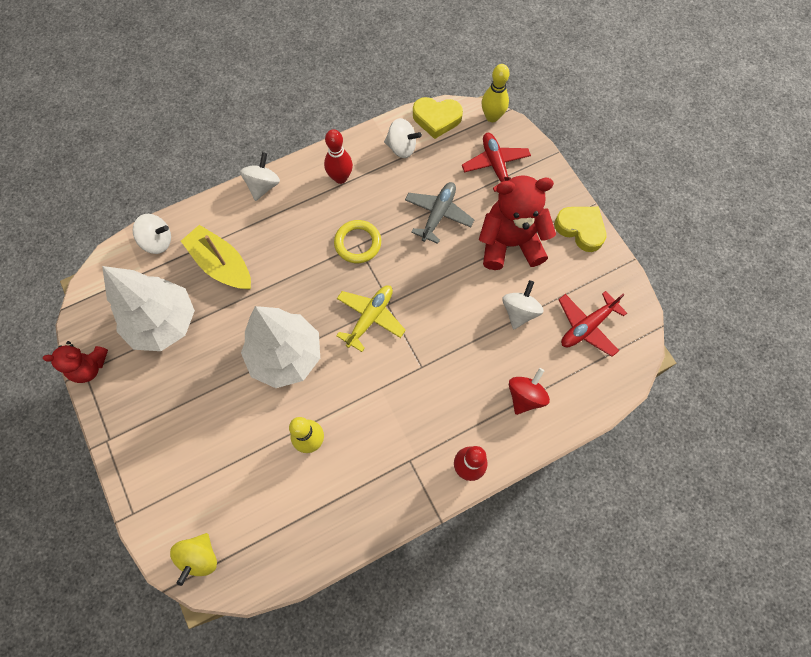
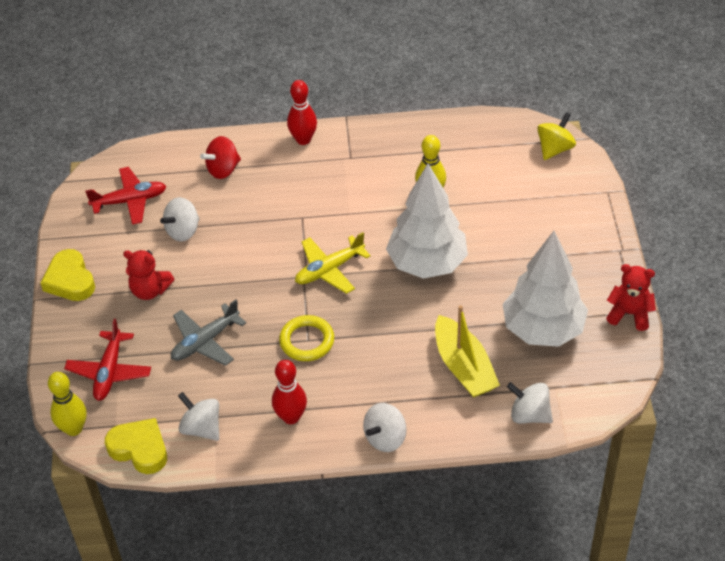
camera: 155 degrees left, 20 degrees down
(510, 243) = (150, 290): red teddy bear -> red teddy bear, size x0.57

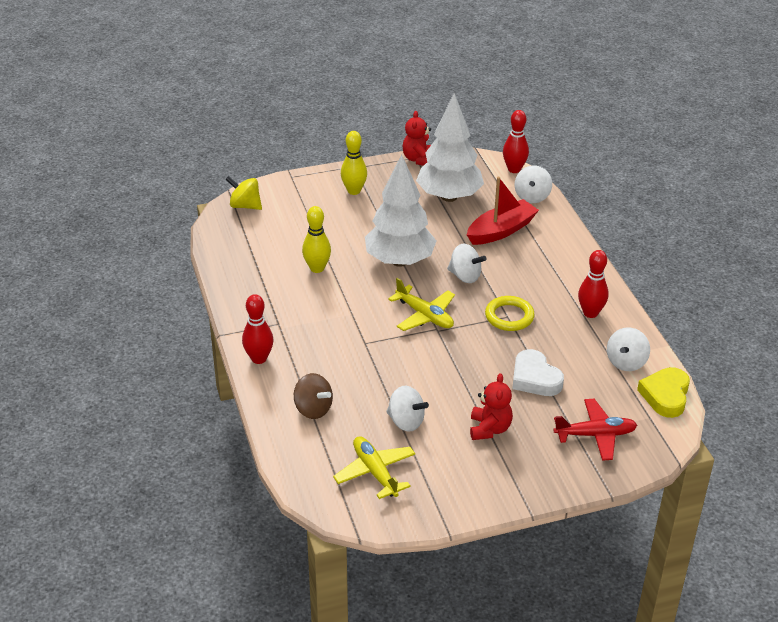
camera: 105 degrees left, 10 degrees down
(70, 280) = (498, 493): yellow heart -> none
(74, 429) = (667, 444): yellow bowling pin -> yellow bowling pin (354, 191)
(130, 201) = (375, 472): red plane -> yellow plane
(205, 341) = (535, 378): grey plane -> white heart
(223, 169) = (313, 409): red spinning top -> brown spinning top
(385, 438) = (586, 261): white spinning top -> white spinning top (465, 276)
(463, 367) = (501, 231): yellow boat -> red boat
(594, 409) = (514, 169): none -> red bowling pin

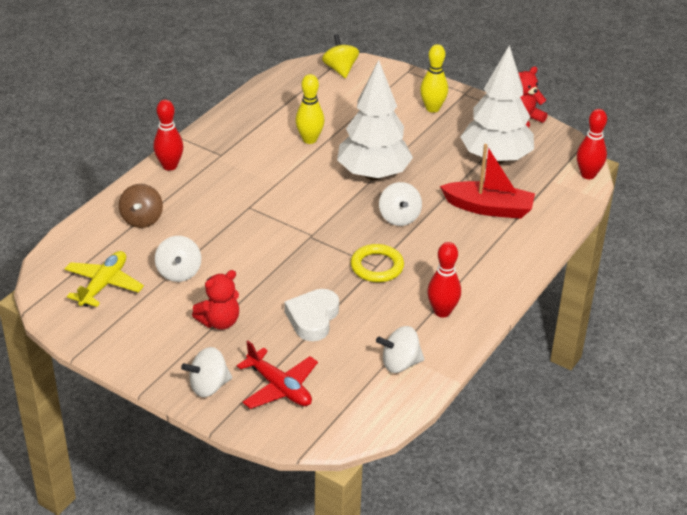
camera: 50 degrees right, 0 degrees up
(424, 315) = (320, 220): yellow plane -> none
(532, 197) = (563, 203): white spinning top -> white spinning top (208, 386)
(665, 395) = (383, 409): yellow heart -> none

